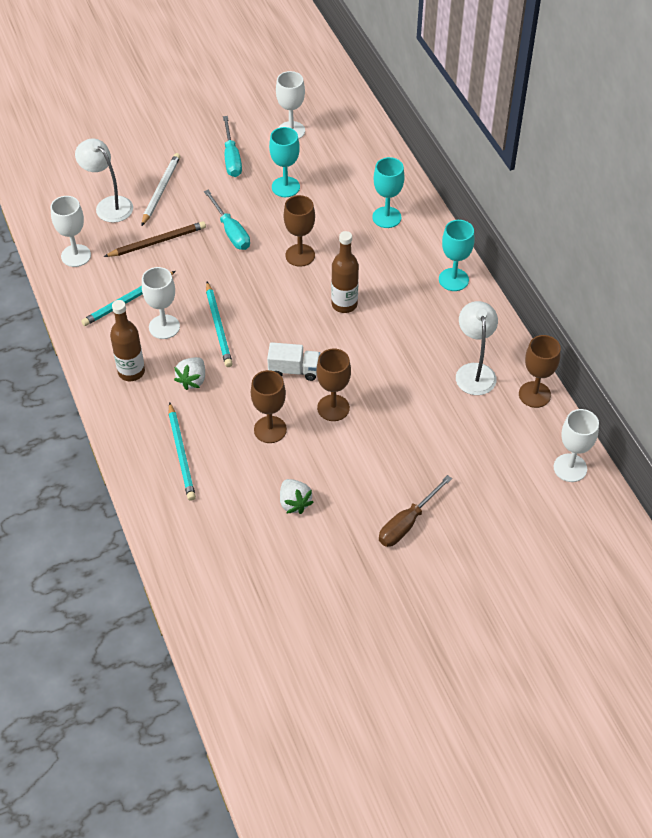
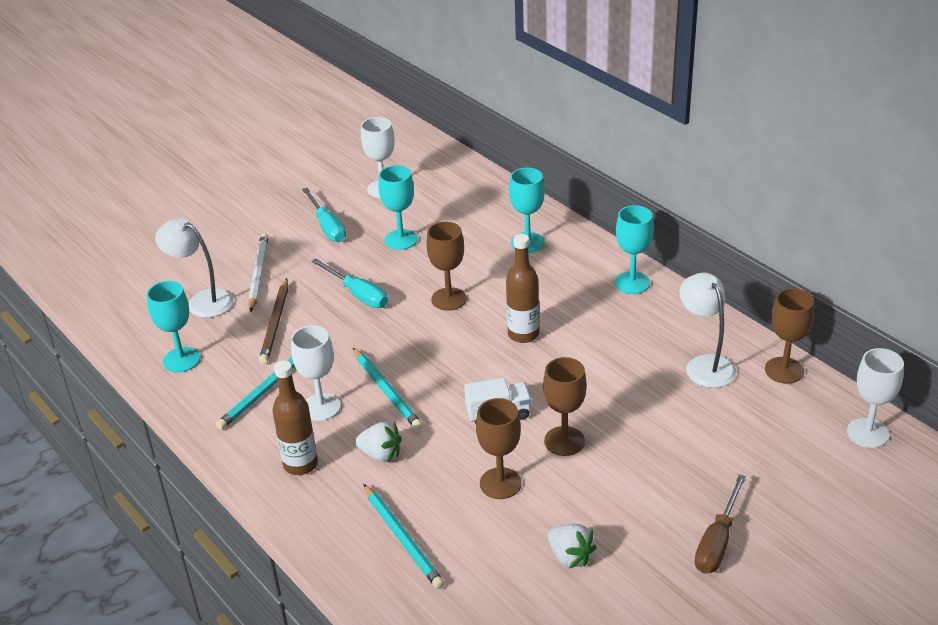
camera: 15 degrees left, 15 degrees down
(76, 256) = (181, 360): white goblet -> turquoise goblet
(157, 241) = (275, 323): brown pencil -> brown pencil turned 135 degrees clockwise
(192, 380) = (380, 454): white strawberry -> white strawberry turned 75 degrees counterclockwise

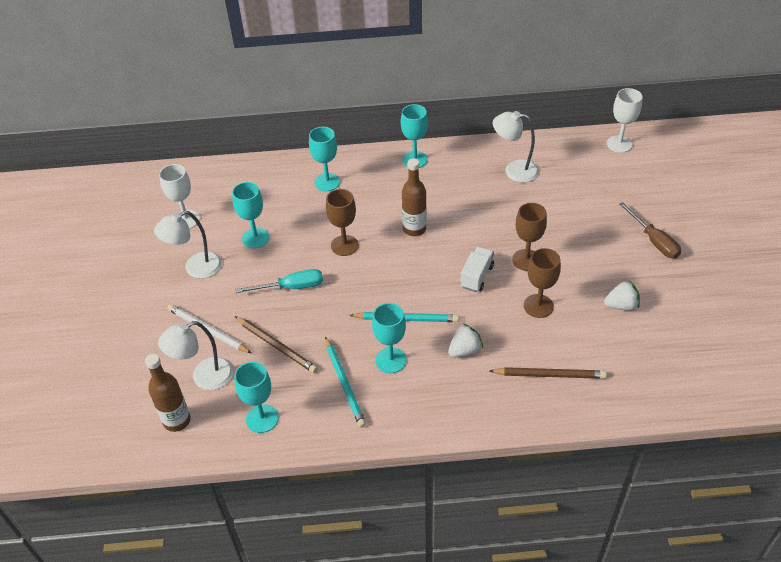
camera: 55 degrees left, 10 degrees up
(300, 464) = (438, 397): brown bottle -> brown bottle (177, 421)
(321, 407) = (391, 360): white goblet -> turquoise goblet
(327, 227) = (196, 268): turquoise screwdriver -> white lamp
(403, 538) = (549, 375): turquoise pencil -> brown pencil
(784, 370) = (546, 145): brown goblet -> none

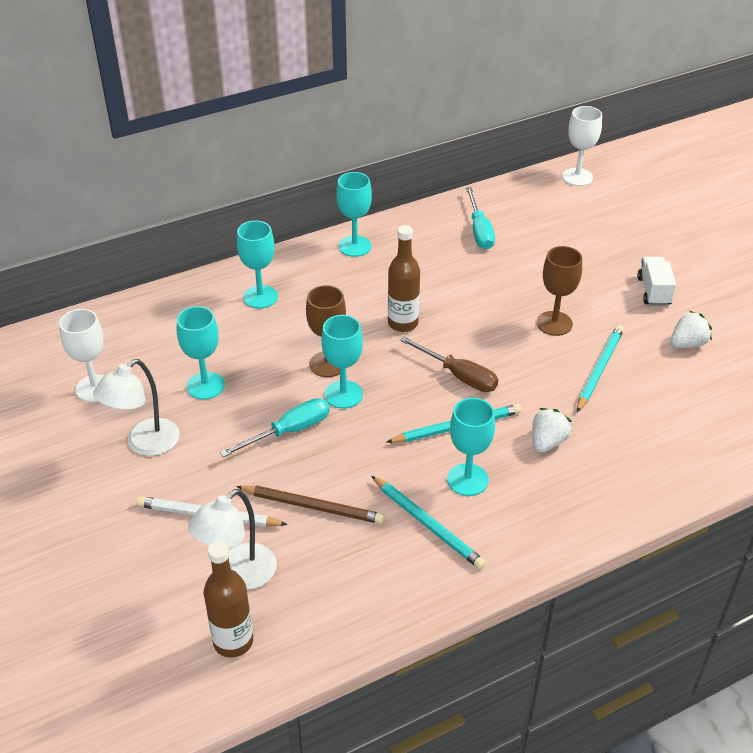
camera: 25 degrees left, 5 degrees down
(262, 418) = (348, 600): turquoise goblet -> turquoise goblet (343, 394)
(476, 276) = (509, 356): white truck -> white truck (653, 291)
(514, 170) = (479, 231): white lamp -> turquoise screwdriver
(538, 306) = (599, 369): brown goblet -> turquoise pencil
(549, 375) = (659, 440): brown pencil -> none
(654, 241) = (678, 268): brown screwdriver -> brown screwdriver (459, 376)

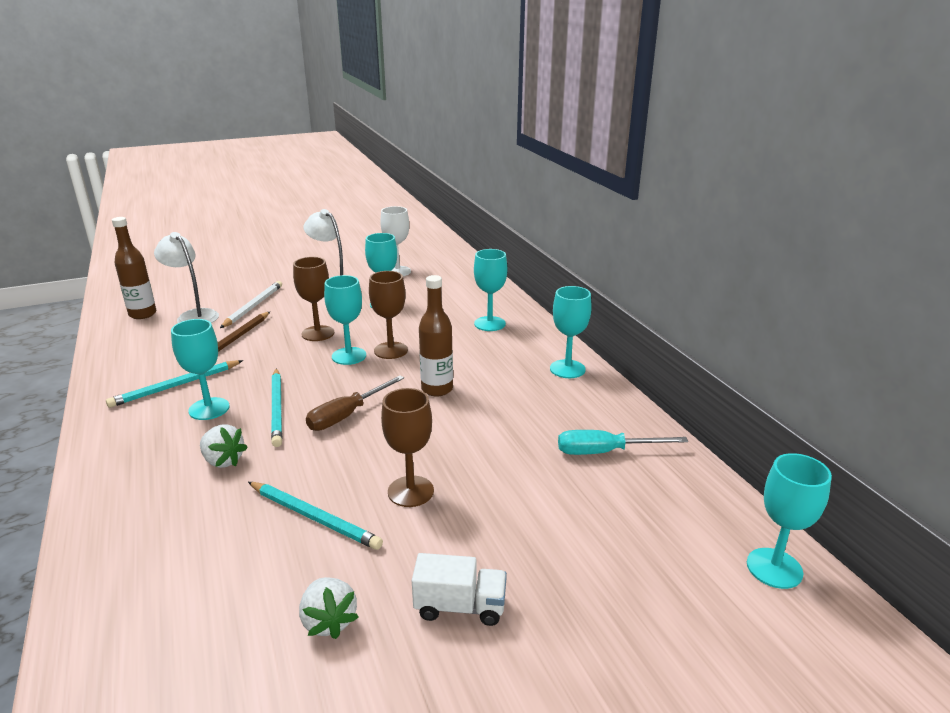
camera: 95 degrees right, 15 degrees down
(289, 431) = (318, 333): turquoise screwdriver -> brown goblet
(577, 177) = (774, 568): white goblet -> turquoise goblet

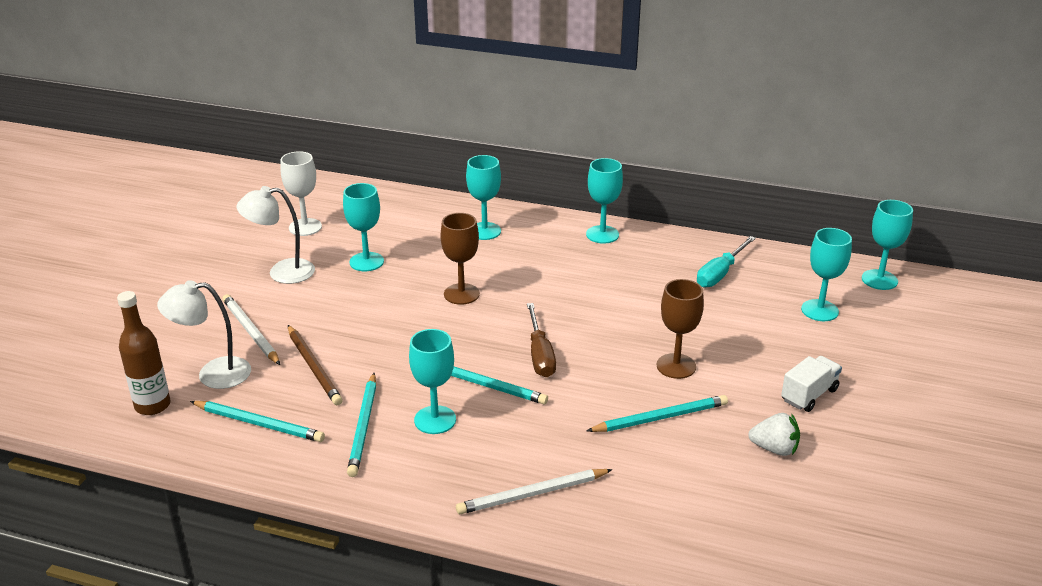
camera: 50 degrees left, 5 degrees up
(137, 495) = (532, 494): none -> white pencil
(149, 351) = (259, 424): none -> turquoise pencil
(223, 460) = (533, 436): white strawberry -> none
(318, 333) = (372, 317): brown goblet -> none
(349, 356) = (441, 317): turquoise goblet -> turquoise goblet (819, 310)
(437, 389) = (555, 299): brown bottle -> none

